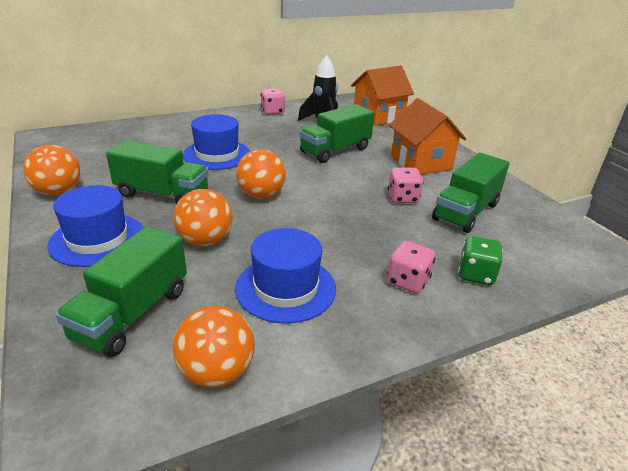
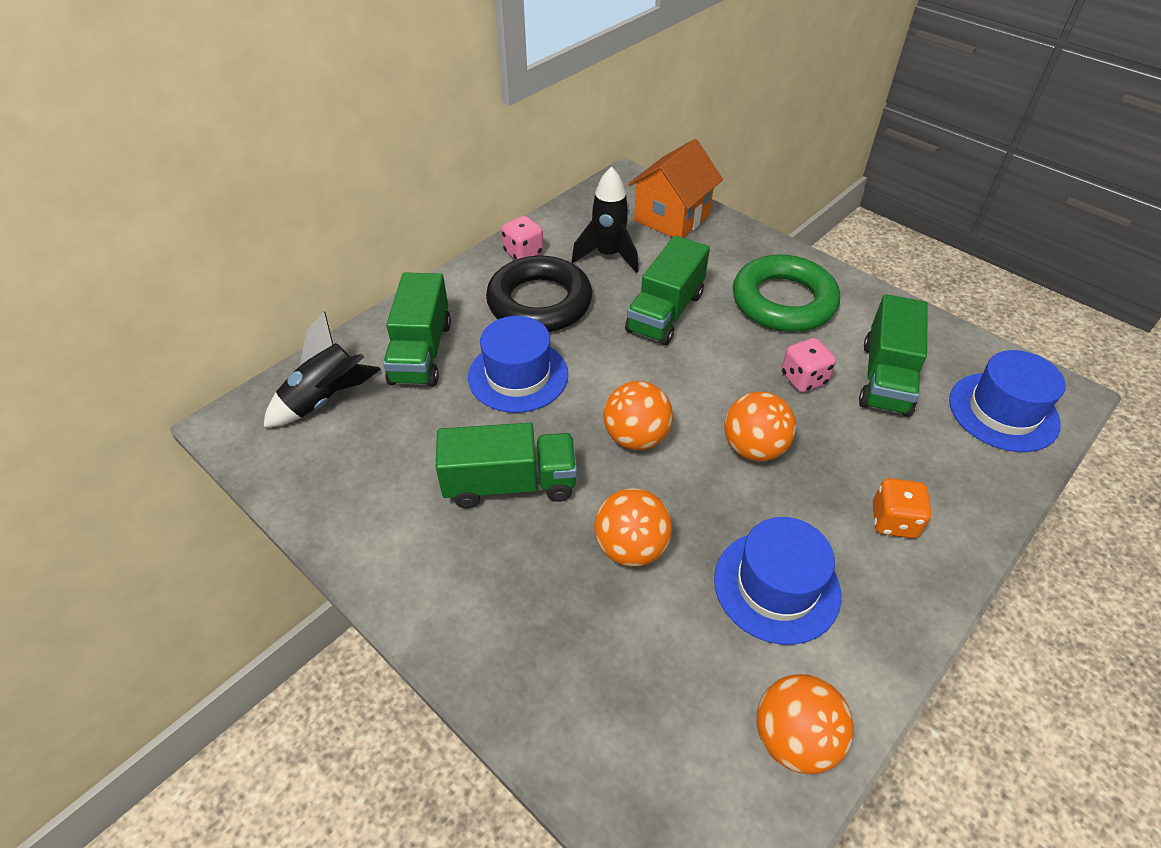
camera: 20 degrees left, 15 degrees up
(58, 192) = (365, 534): orange ball -> orange ball (753, 448)
(97, 239) = (497, 599): blue hat -> blue hat (1003, 412)
(101, 139) = (326, 400): none -> black rocket
(132, 314) = (641, 700): green truck -> green truck (421, 352)
(261, 131) = (539, 302): none -> black ring
(408, 281) = (893, 521): pink dice -> orange dice
(421, 163) = (783, 301): orange house -> green ring
(476, 275) = (953, 481): green dice -> none

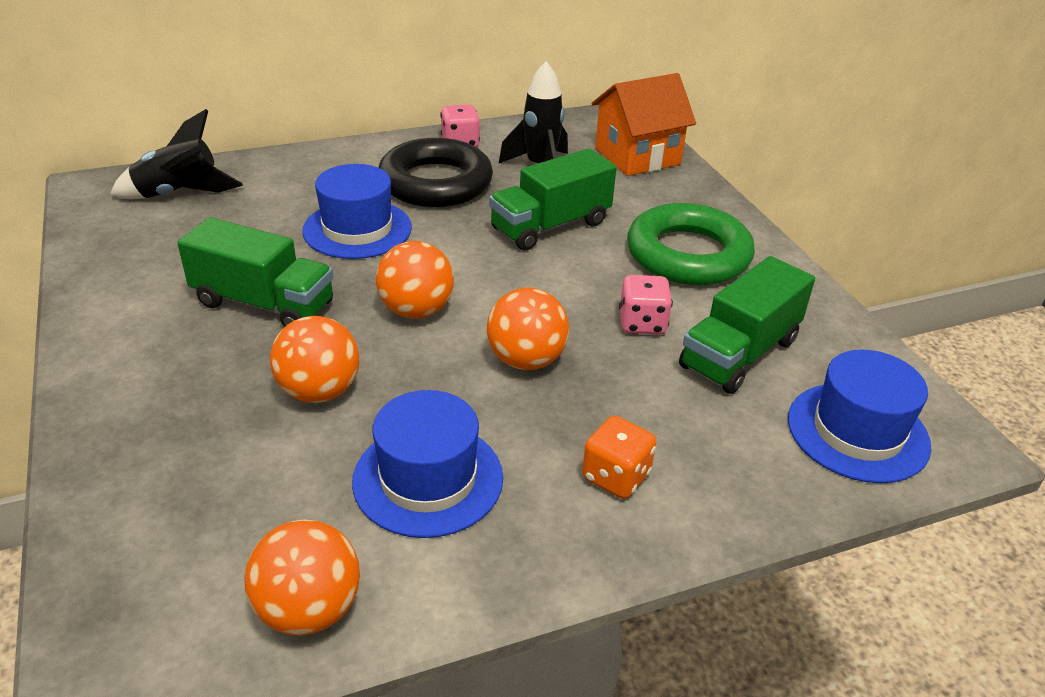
camera: 25 degrees right, 10 degrees down
(421, 352) = (291, 186): green truck -> none

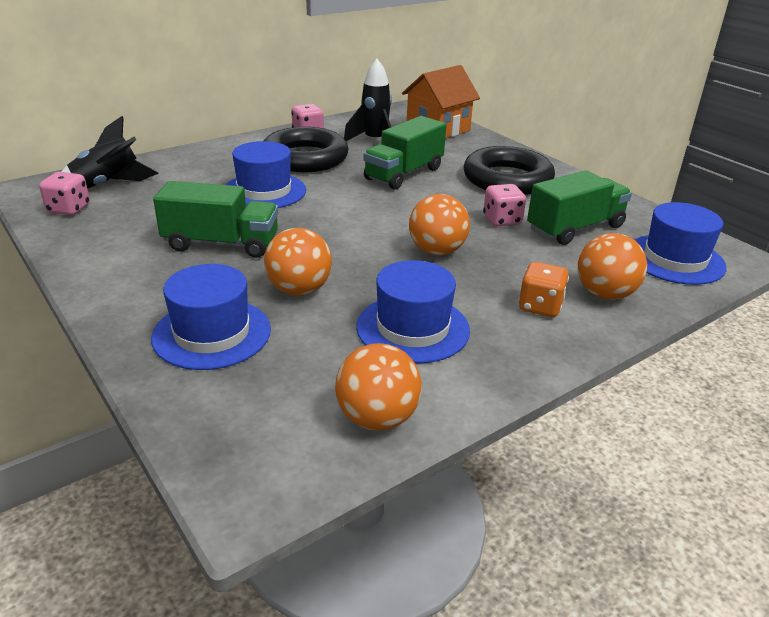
camera: 15 degrees left, 5 degrees down
(118, 224) = (69, 209): none -> pink dice
(183, 438) = (212, 333): none -> blue hat
(416, 310) = (340, 233): orange ball -> orange ball (605, 294)
(688, 255) = (507, 179): green ring -> black ring
(739, 353) = (575, 228): green truck -> green truck turned 150 degrees counterclockwise

